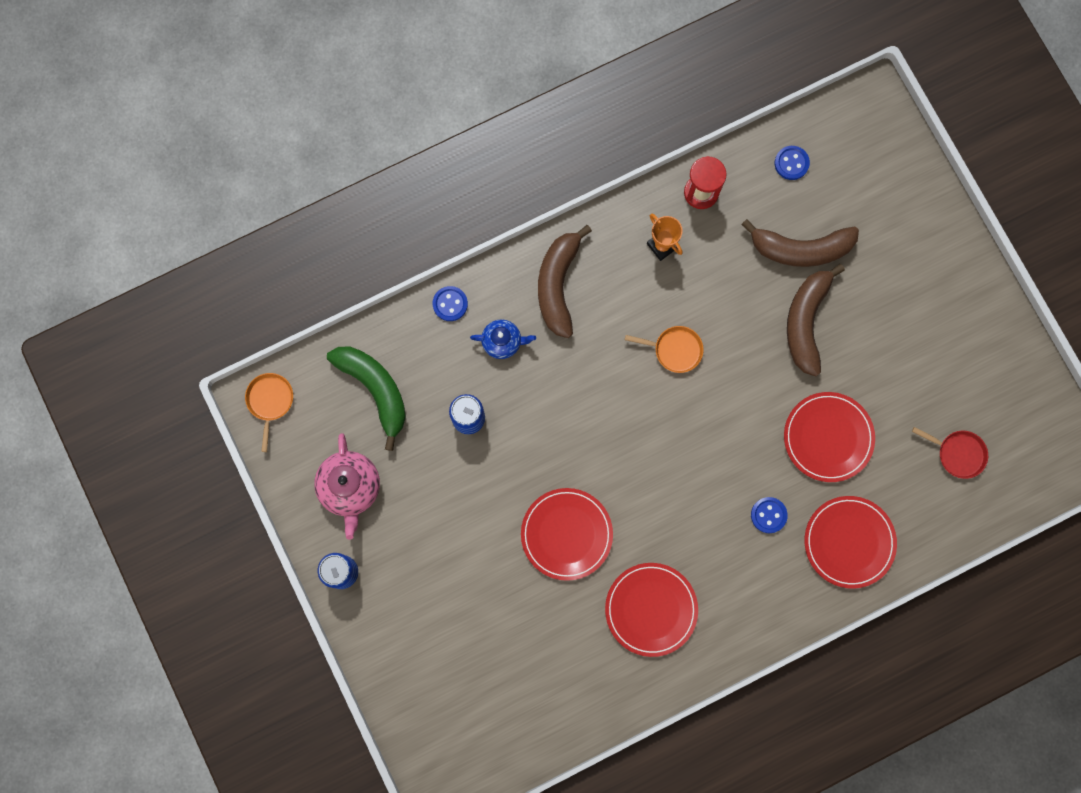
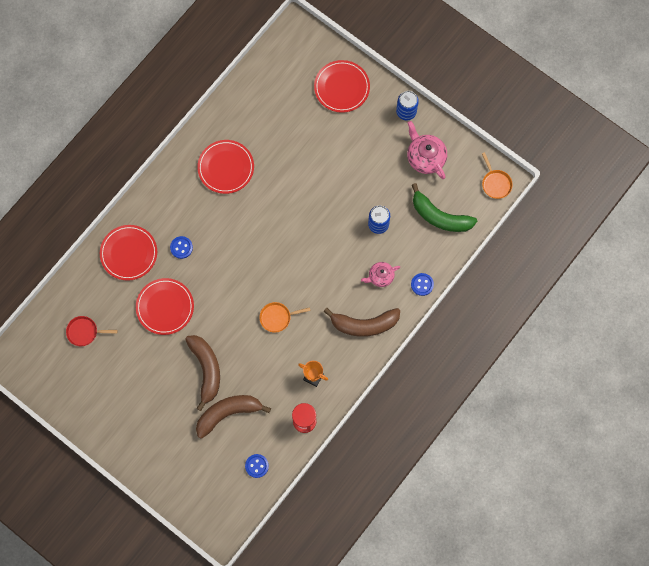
camera: 155 degrees right, 5 degrees down
(502, 341) = (380, 276): blue teapot -> pink teapot
(558, 285) = (364, 324): brown banana -> brown banana turned 105 degrees clockwise
(566, 534) = (291, 186): red plate -> red plate (342, 87)

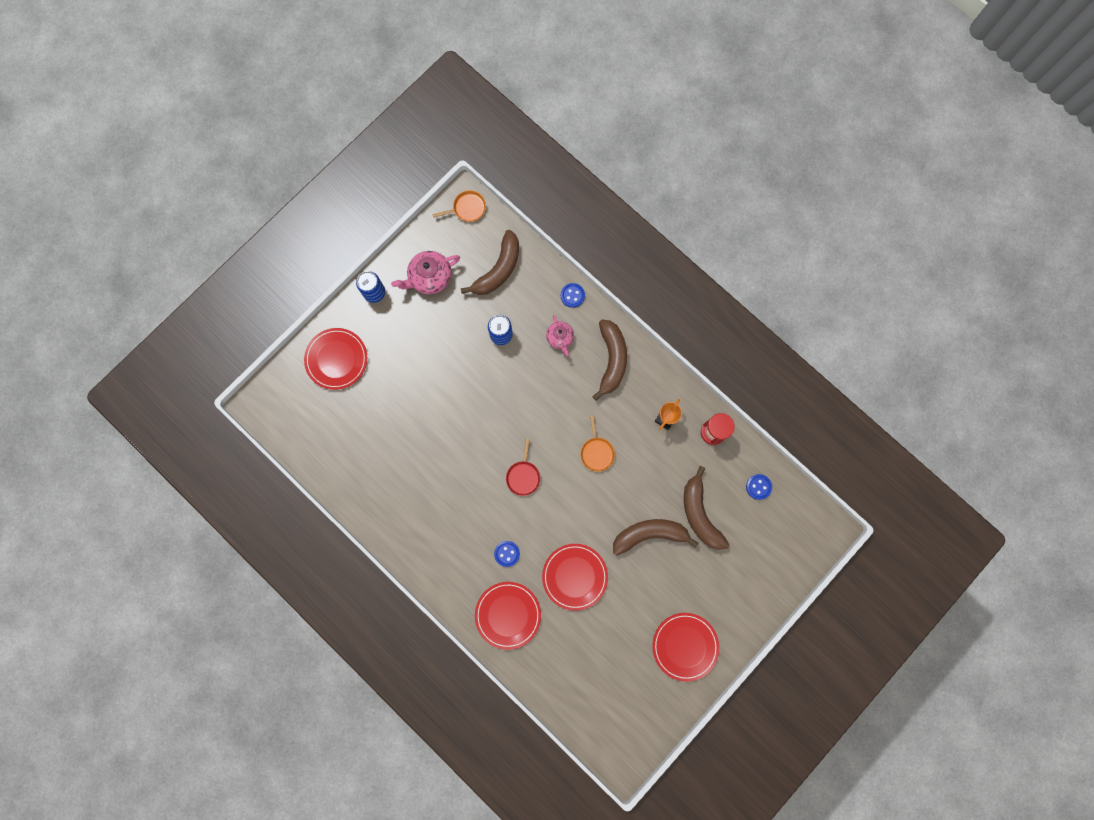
camera: 85 degrees left, 5 degrees up
(84, 332) = (596, 671): red pan -> red pan (523, 476)
(226, 167) = (417, 496): red plate -> red plate (685, 646)
(440, 216) = (498, 269): green banana -> brown banana

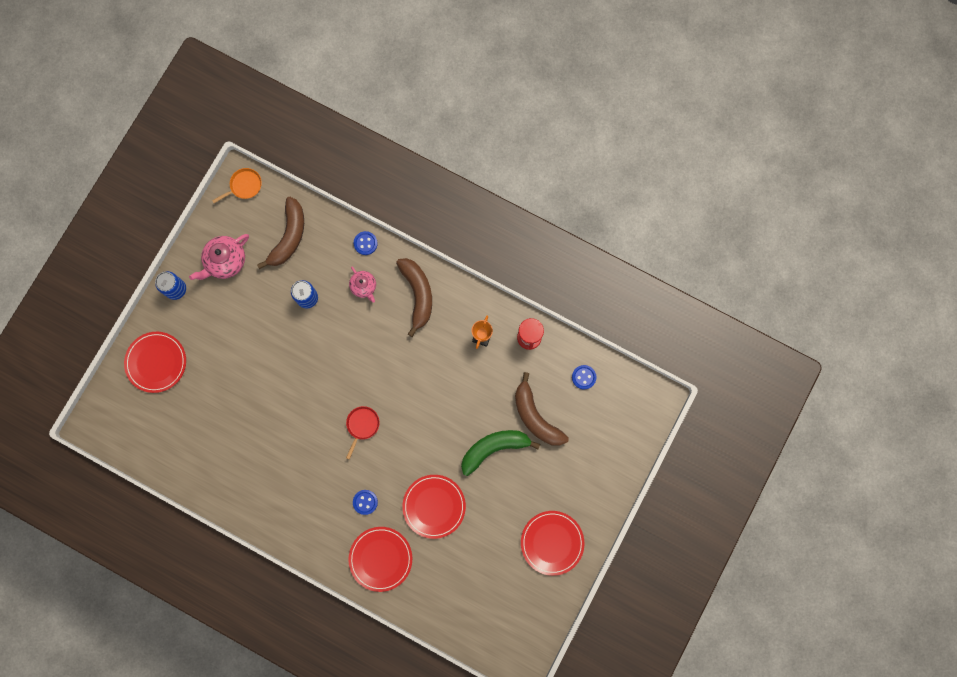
camera: 15 degrees left, 0 degrees up
(523, 476) = (362, 425): red pan -> red pan turned 150 degrees counterclockwise
(596, 452) = (425, 385): orange pan -> none
(649, 534) = (494, 448): brown banana -> green banana

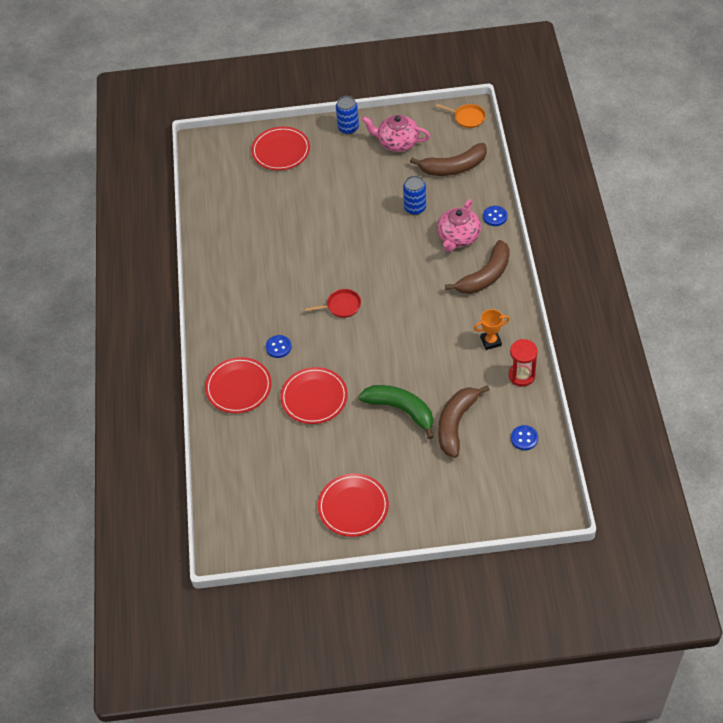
camera: 60 degrees right, 25 degrees down
(364, 286) = (458, 237): pink teapot -> pink teapot, size x1.60

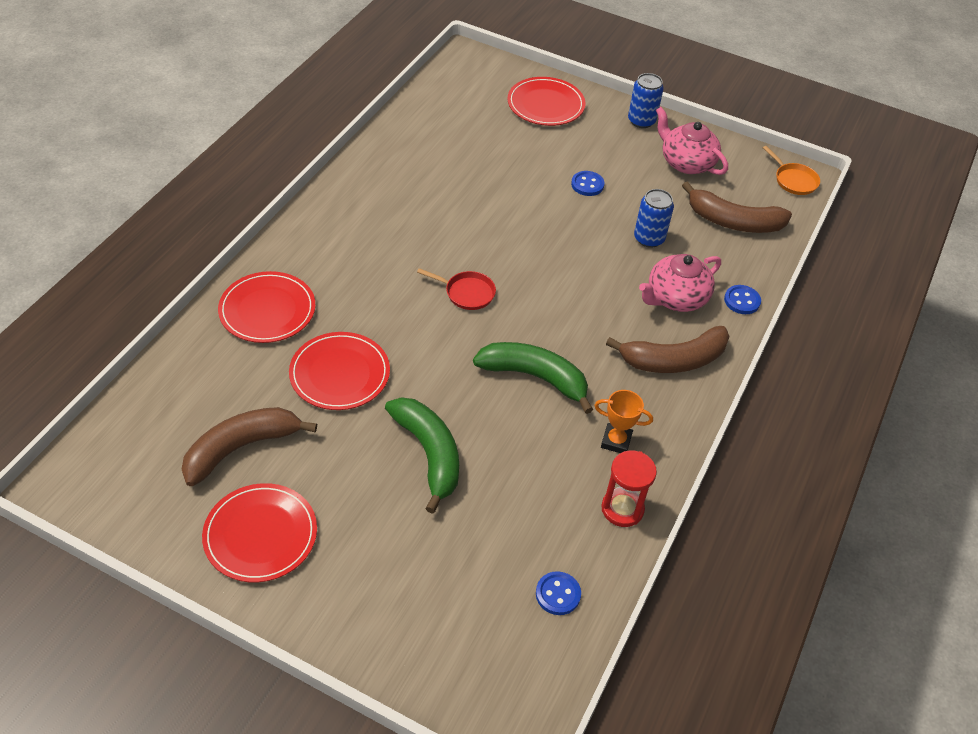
camera: 25 degrees right, 5 degrees down
(278, 347) = (353, 294): blue button -> blue button (587, 185)
(420, 332) = (535, 377): none -> green banana
(456, 424) = (483, 515): brown banana -> brown banana (241, 448)

